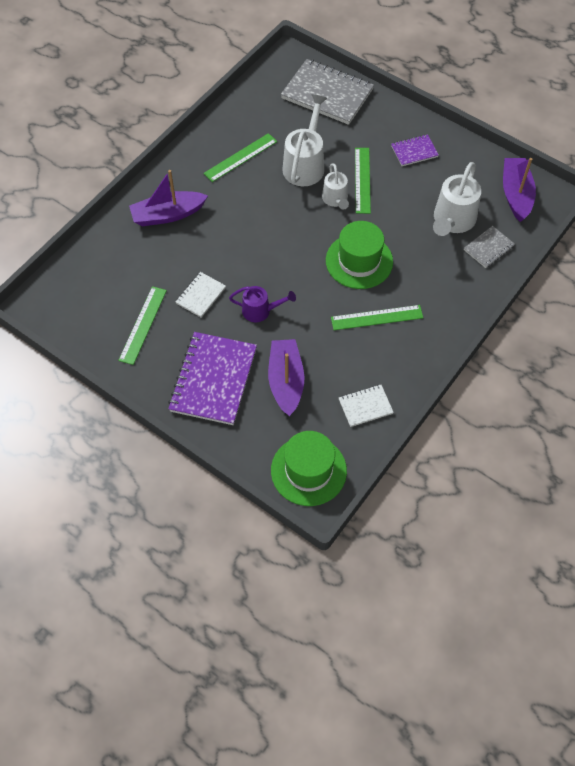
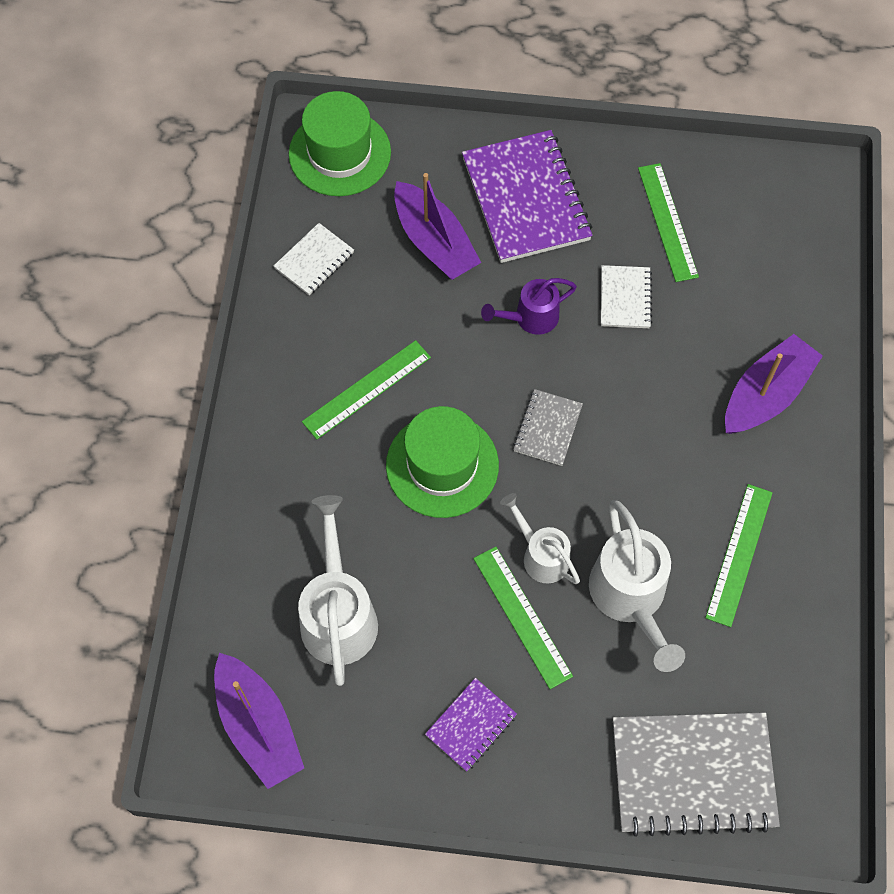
camera: 150 degrees right, 5 degrees up
(488, 248) = (258, 593): grey notebook -> grey notebook (547, 428)

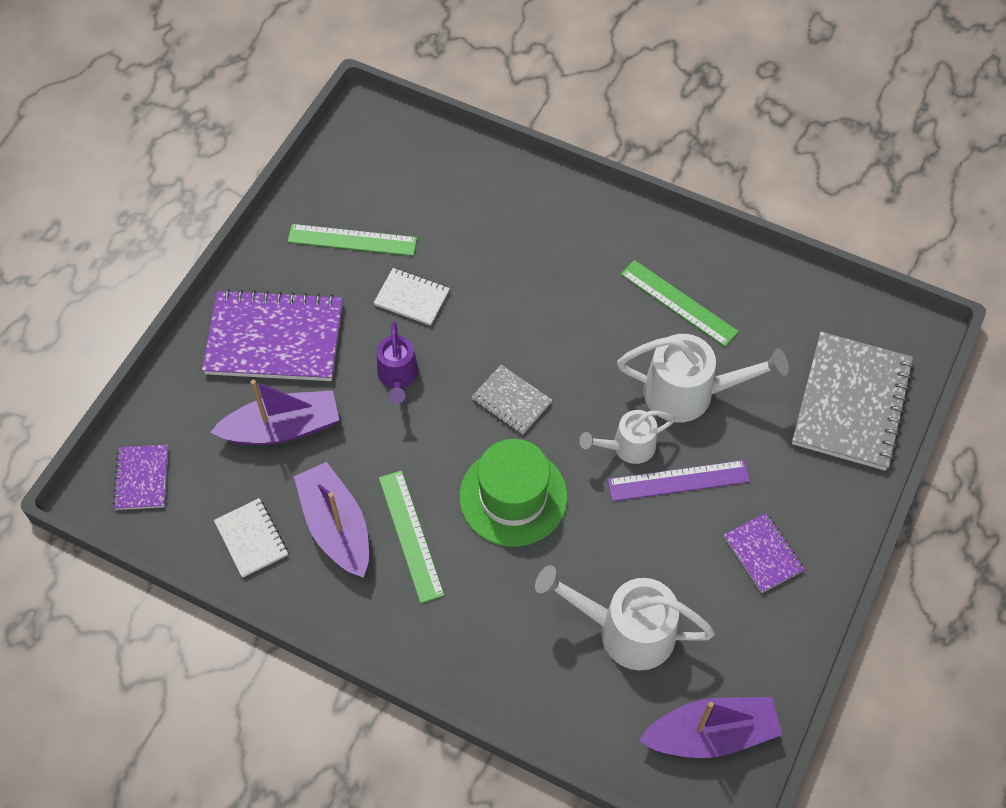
camera: 70 degrees left, 5 degrees down
(340, 153) = (142, 478): green hat -> purple notebook
(522, 616) = (678, 480): green ruler -> purple ruler
(766, 394) = (546, 231): purple boat -> purple boat (336, 527)

